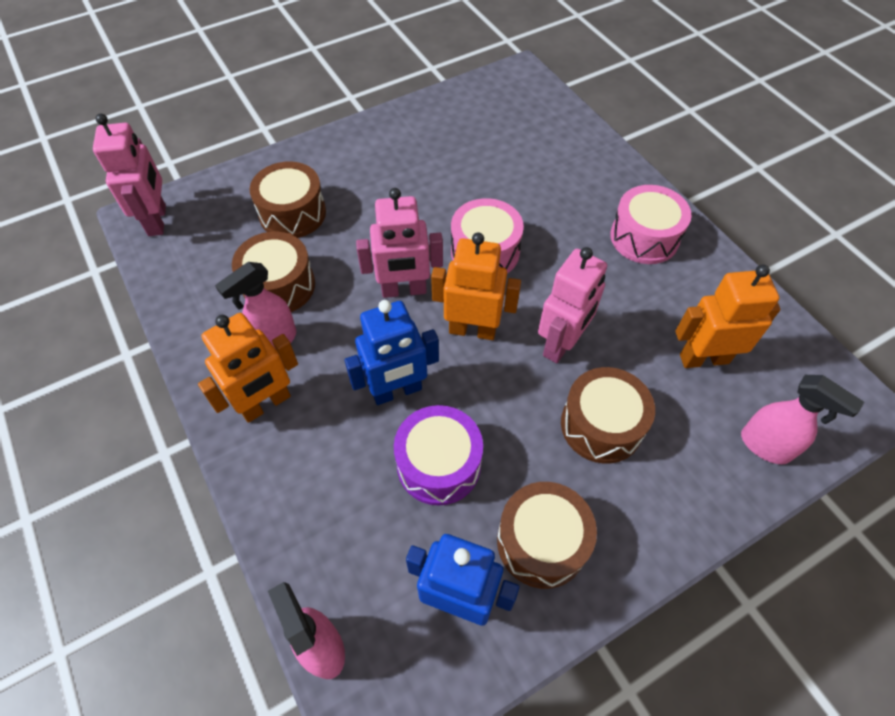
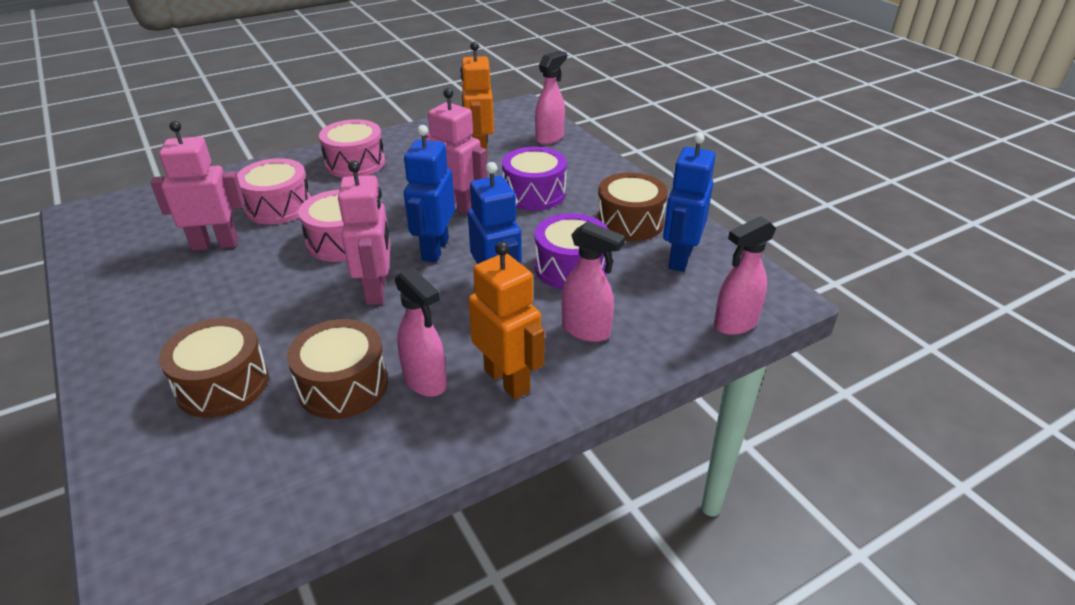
camera: 90 degrees left, 20 degrees down
(158, 220) = (164, 540): pink robot -> pink robot (215, 244)
(327, 476) = (586, 331): none -> pink spray bottle
(472, 330) = (434, 249): orange robot -> blue robot
(544, 192) = (278, 206): none -> pink drum
(601, 425) = (534, 193): brown drum -> purple drum

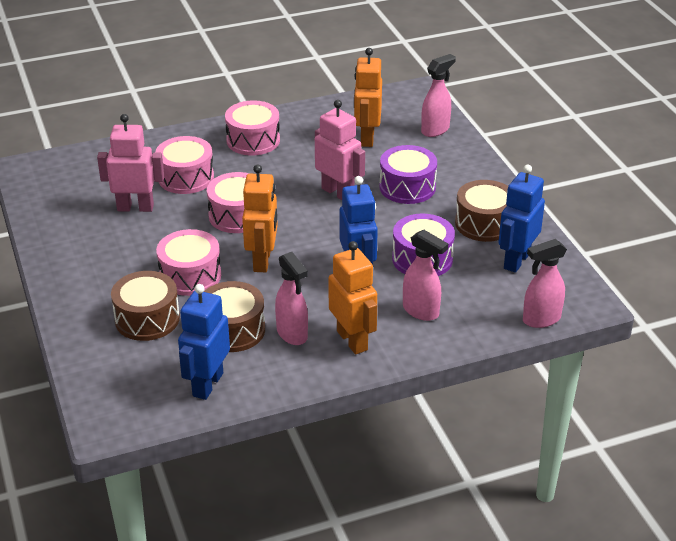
camera: 10 degrees right, 0 degrees up
(283, 318) = (190, 275): none -> pink drum
(376, 290) = (262, 261): pink robot -> orange robot
(434, 249) = (313, 231): blue robot -> blue robot (207, 384)

